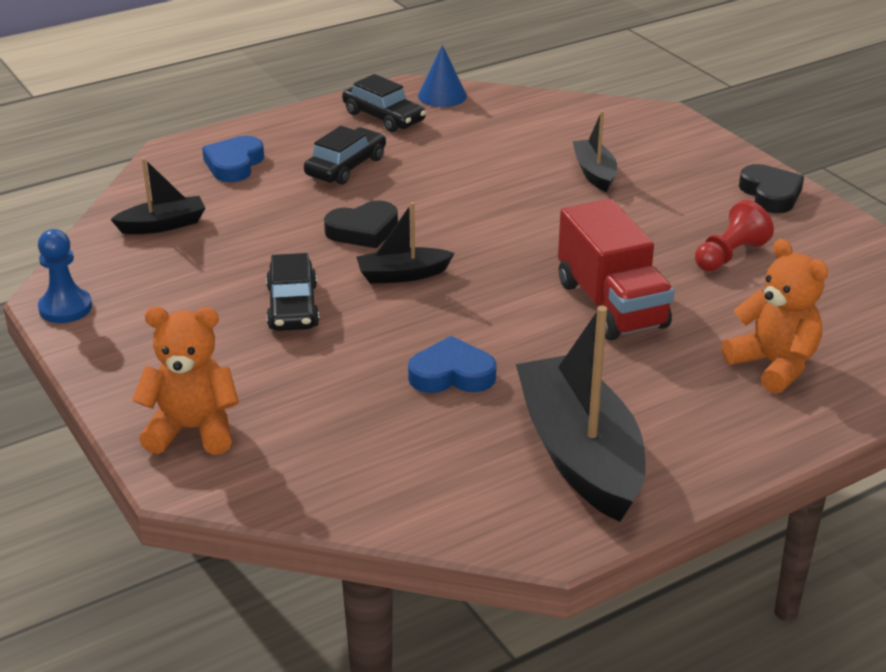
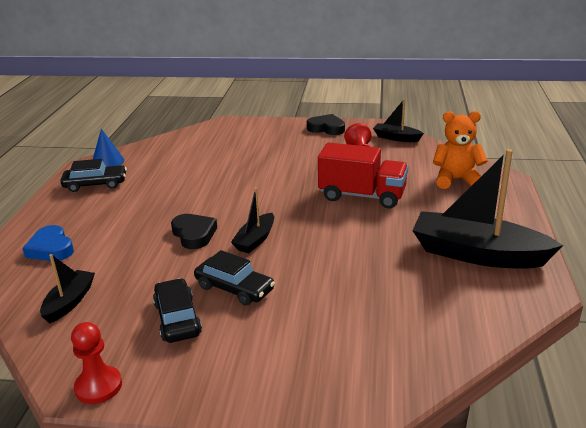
camera: 50 degrees left, 5 degrees down
(65, 308) = (98, 386): blue pawn -> red pawn
(192, 430) = (316, 382): orange teddy bear -> none
(346, 166) = (122, 214): black car -> black car (177, 319)
(363, 230) = (194, 234): black heart -> black heart turned 45 degrees counterclockwise
(452, 374) = (367, 262): blue heart -> none
(594, 173) = (246, 155): black boat -> black boat (396, 138)

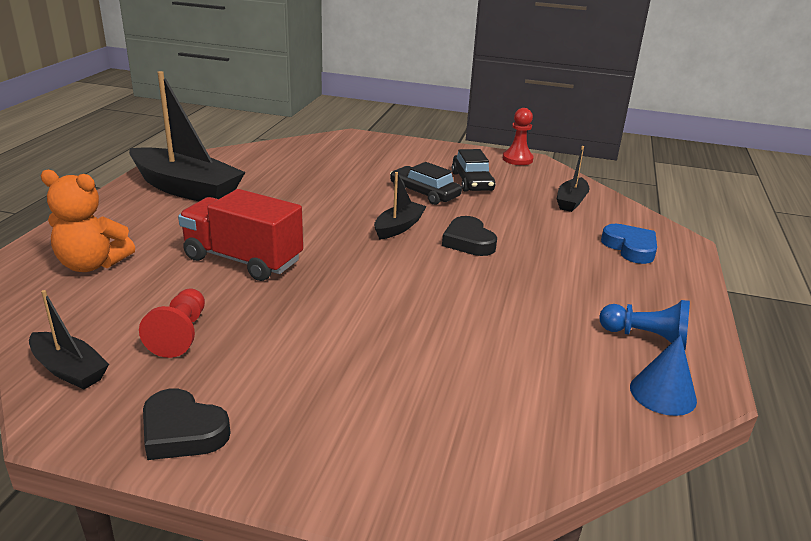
camera: 175 degrees left, 0 degrees up
(95, 184) = (646, 337): black car -> blue pawn

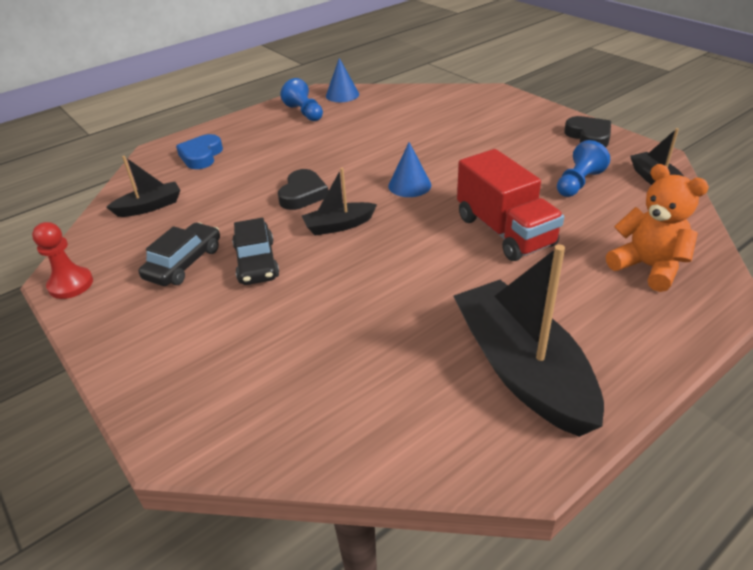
camera: 140 degrees left, 10 degrees up
(180, 334) = (578, 183): red pawn -> blue pawn
(378, 277) = (409, 185): none -> blue cone

